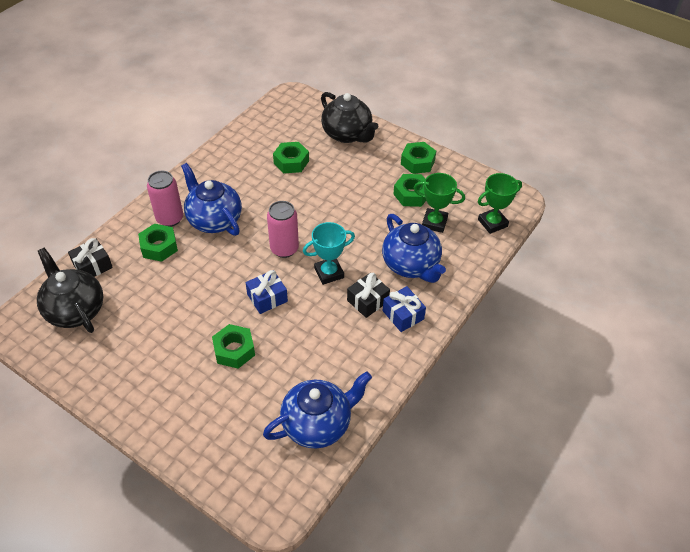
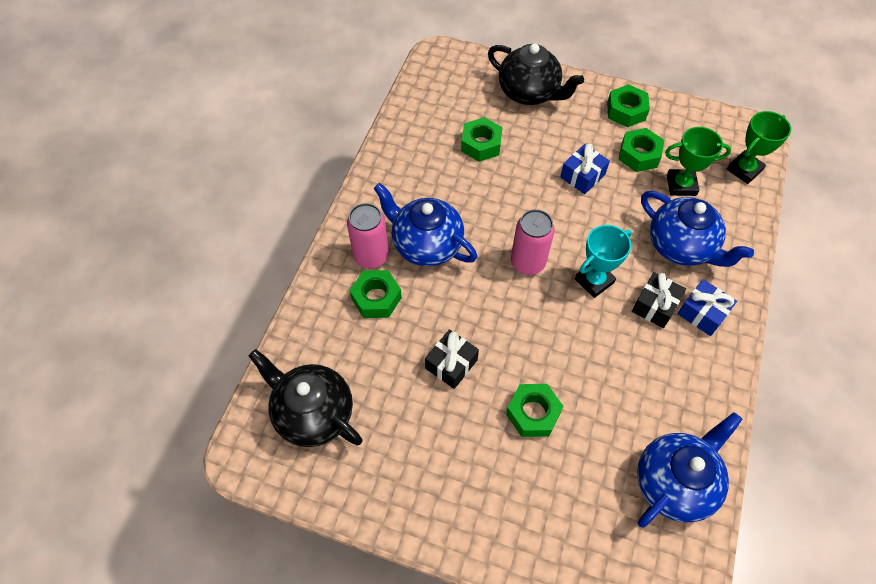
camera: 15 degrees left, 10 degrees up
(93, 266) = (306, 346): black gift -> black gift (451, 364)
(267, 298) = (538, 333): blue gift -> blue gift (582, 176)

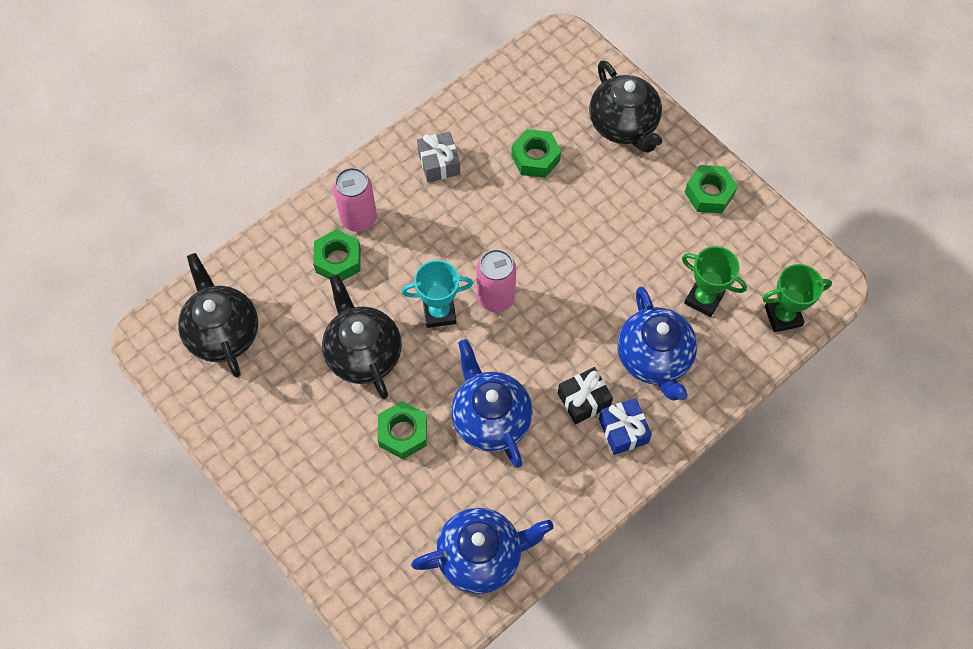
camera: 30 degrees right, 5 degrees up
(408, 183) = (439, 163): none -> grey gift
(426, 244) = (414, 232): blue teapot -> blue teapot (490, 418)
(451, 364) = (363, 353): black gift -> black teapot
(582, 176) = (611, 240): blue gift -> none
(594, 281) = (544, 347): turquoise trophy -> turquoise trophy (439, 312)
(639, 155) = (685, 246): green nut -> none

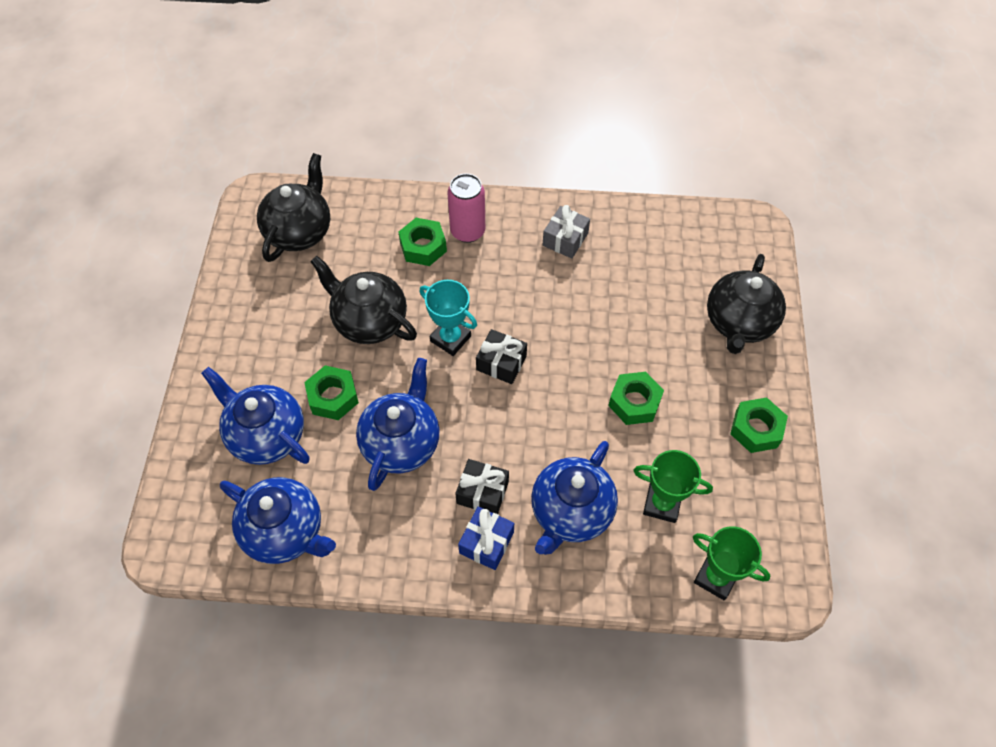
camera: 45 degrees right, 5 degrees down
(363, 353) = (369, 321): black teapot -> black teapot turned 75 degrees counterclockwise
(386, 506) = (266, 435): none -> blue teapot
(495, 298) = (501, 363): pink can -> black gift
(535, 158) = (641, 291): green nut -> green nut (634, 402)
(704, 299) = (662, 504): green trophy -> green trophy turned 60 degrees counterclockwise

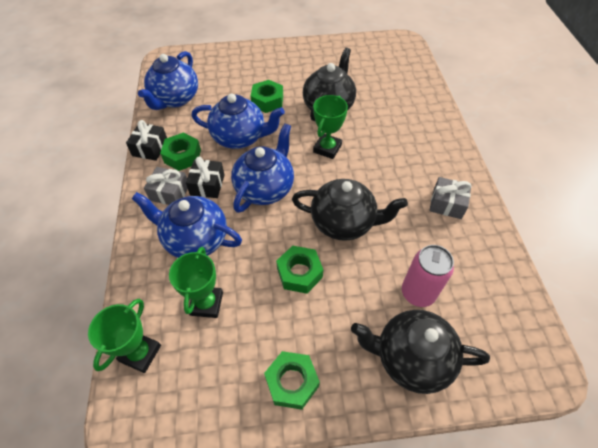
camera: 80 degrees right, 5 degrees down
(266, 435) = (236, 79): blue teapot -> blue teapot (265, 188)
(299, 231) = (386, 63): black teapot -> black teapot (344, 222)
(423, 247) = (400, 121): green nut -> green nut (182, 156)
(450, 338) = (327, 148): turquoise trophy -> green trophy
(467, 231) = (425, 143): pink can -> pink can (418, 293)
(486, 542) = (170, 193): blue gift -> grey gift
(501, 363) = (314, 180): black gift -> black gift (150, 148)

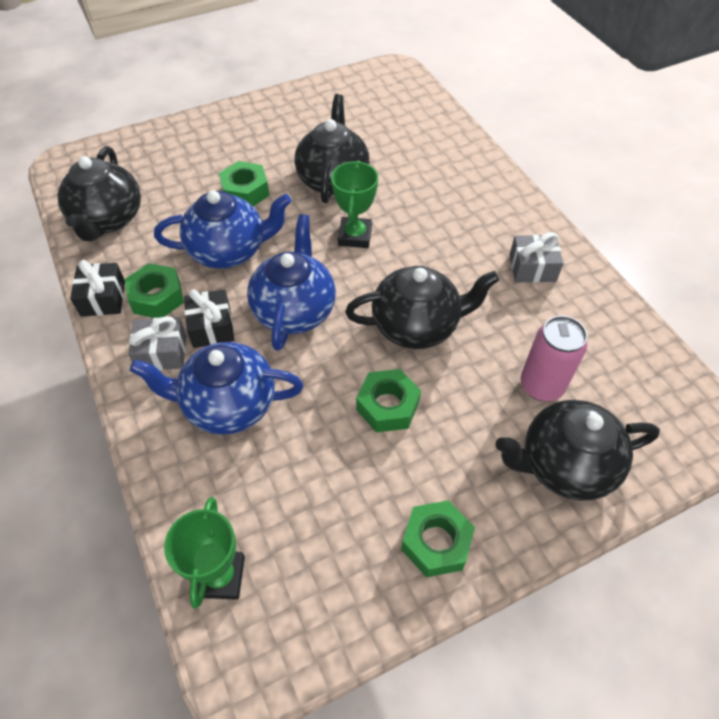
camera: 20 degrees left, 0 degrees up
(175, 99) = (108, 220): blue teapot -> black teapot
(206, 303) = (282, 483): green trophy -> none

